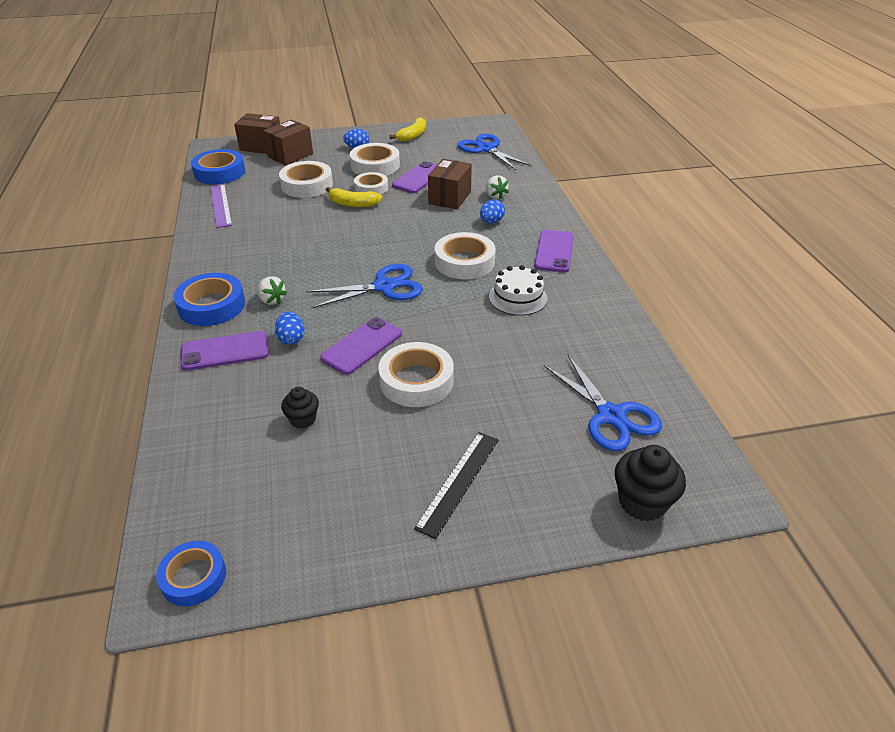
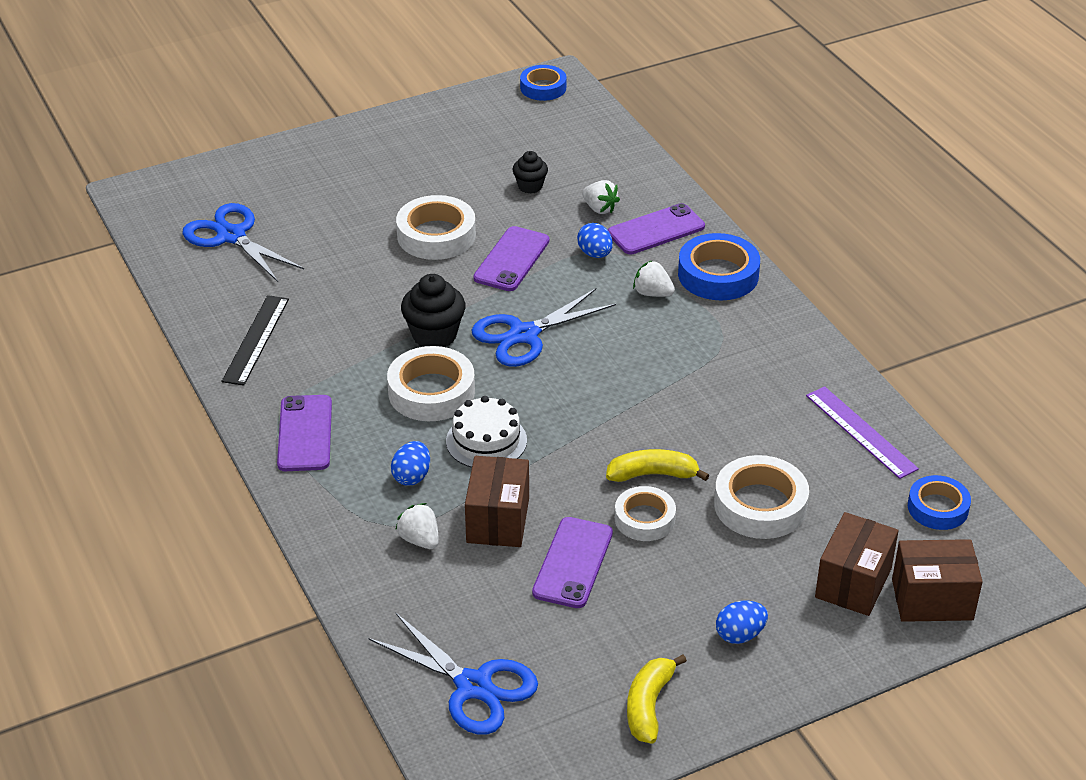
camera: 165 degrees right, 0 degrees up
(219, 172) = (938, 508): blue tape -> blue tape, size x0.65
(256, 381) = (599, 208): none -> white strawberry
(375, 166) = (672, 583): white tape -> none
(458, 482) = (367, 166): black ruler -> black ruler (256, 339)
(518, 297) = (346, 349): white cake -> white cake (486, 441)
(642, 502) = (208, 177): black cupcake -> black cupcake (434, 335)

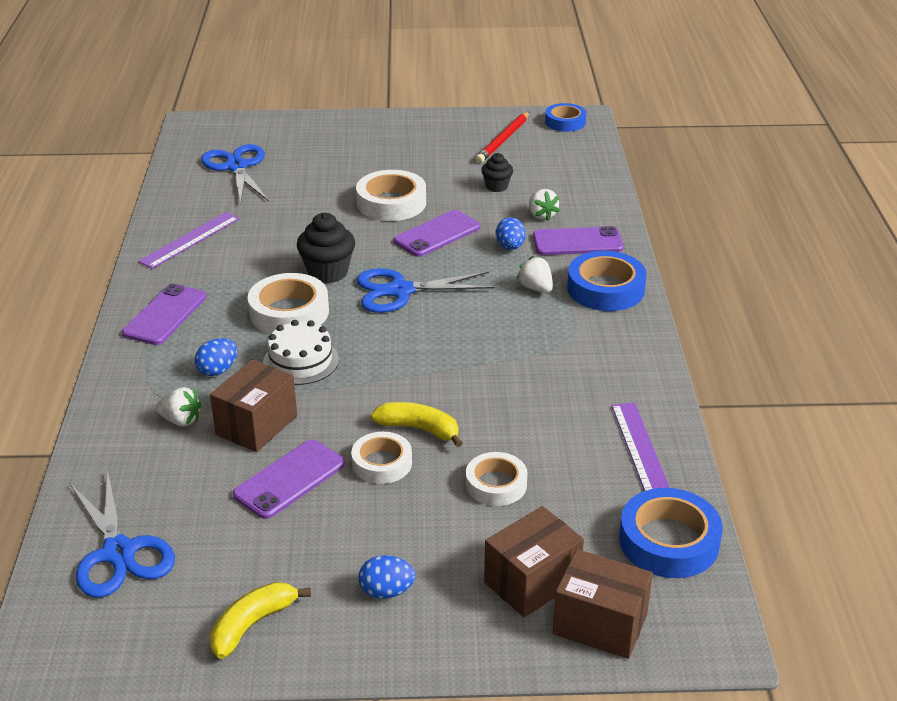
camera: 25 degrees right, 5 degrees down
(256, 339) = (190, 240): black ruler -> purple ruler
(420, 540) = (181, 420): white strawberry -> white strawberry turned 120 degrees clockwise
(495, 127) = (503, 140): none -> red pencil
(760, 505) = (496, 484): white tape -> white tape, size x0.65
(938, 508) = (668, 541): blue tape -> blue tape, size x1.54

